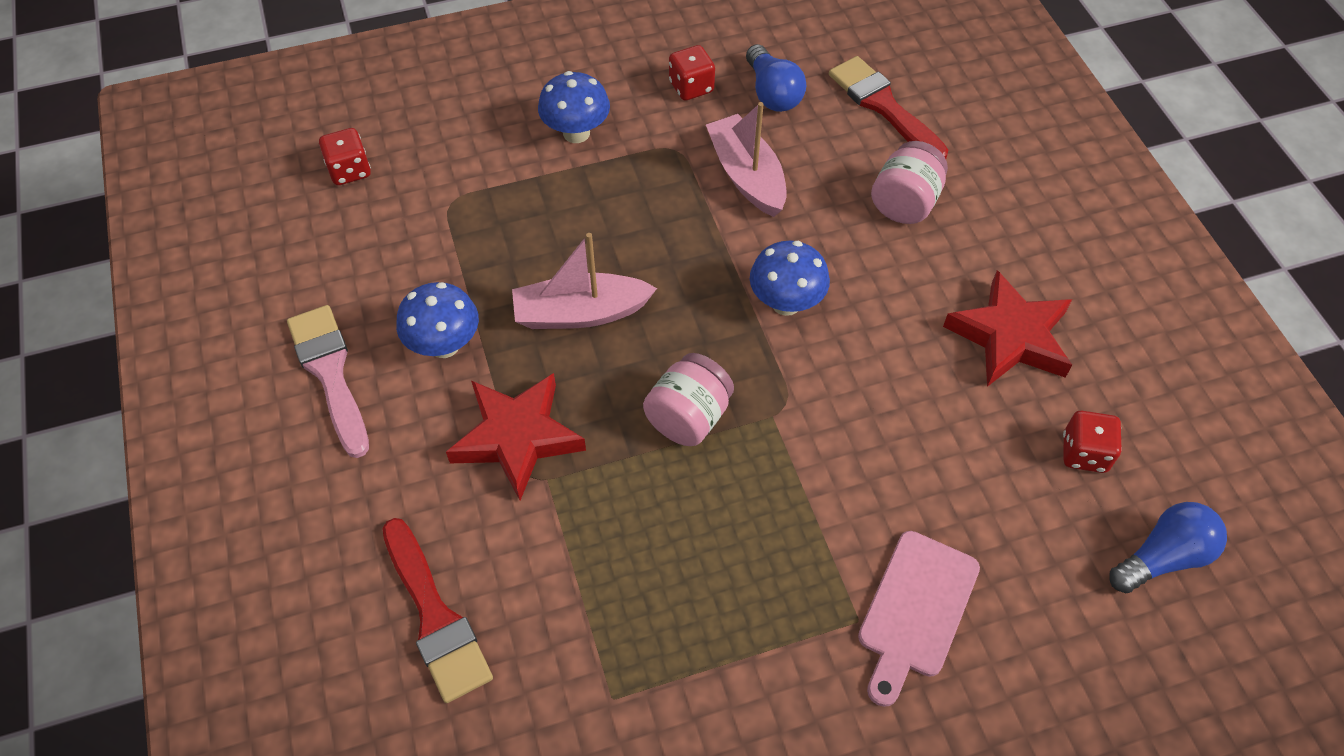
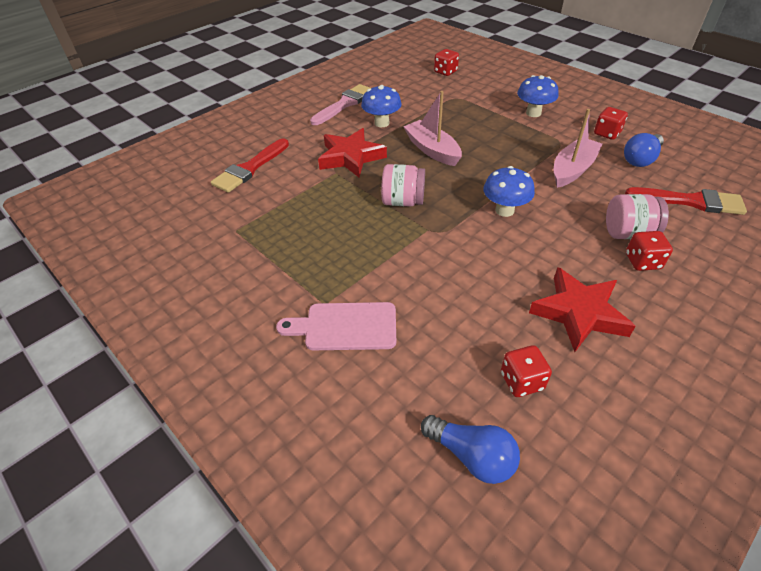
camera: 65 degrees right, 10 degrees down
(883, 106) = (690, 201): red brush -> red brush turned 75 degrees clockwise
(960, 223) = (642, 261): none -> red dice

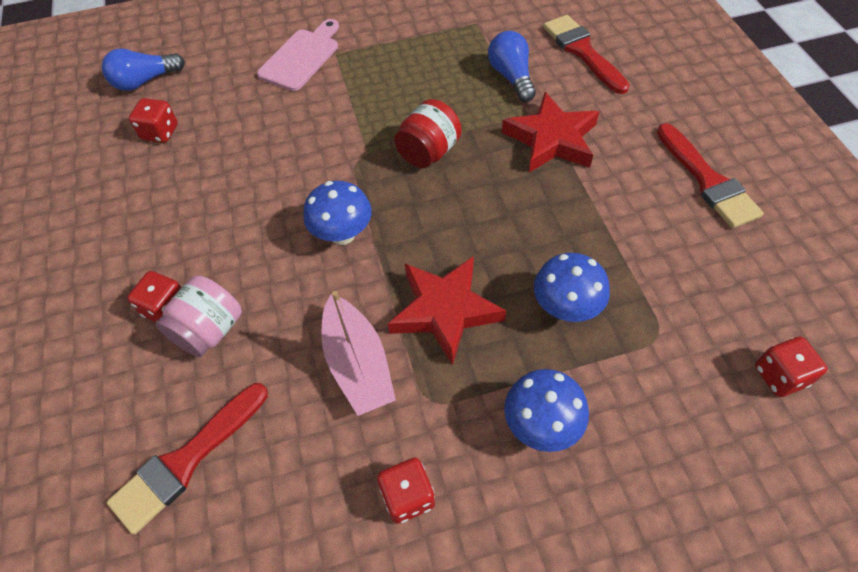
camera: 120 degrees right, 10 degrees up
(345, 104) = (707, 180): pink brush -> red brush
(381, 123) = (623, 201): blue mushroom -> blue mushroom (565, 308)
(403, 201) = (428, 152): pink jar -> red jar
(432, 150) = (515, 226): pink boat -> none
(579, 313) = (171, 208): red star -> red star (445, 311)
(640, 159) = (311, 484): blue light bulb -> blue light bulb (511, 77)

